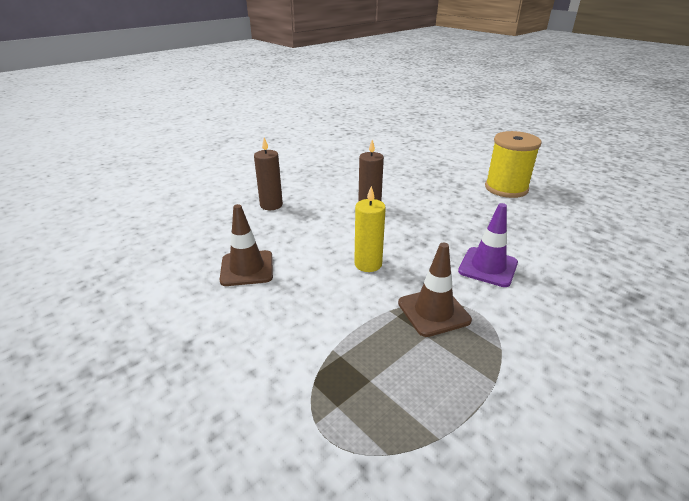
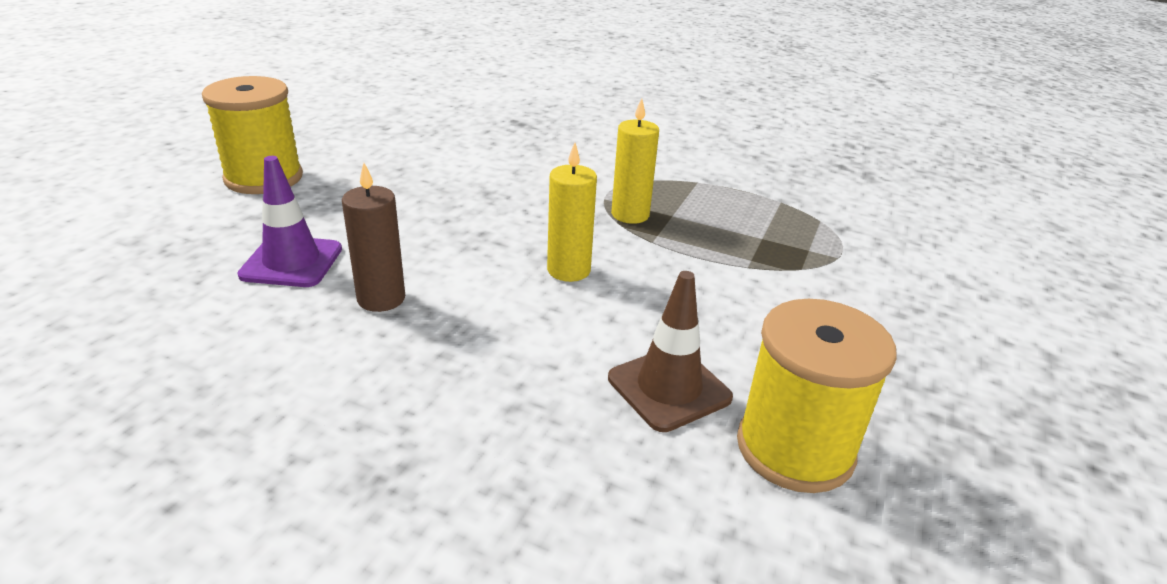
camera: 115 degrees left, 0 degrees up
(176, 292) = (795, 448): none -> yellow spool
(271, 205) = (415, 444): brown candle -> none
(433, 311) = (630, 215): brown traffic cone -> yellow candle
(488, 267) = (515, 188): purple traffic cone -> purple traffic cone (292, 262)

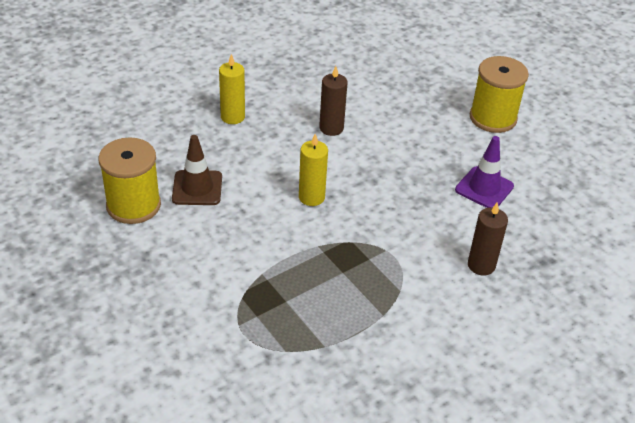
camera: 120 degrees right, 10 degrees up
(292, 262) = (384, 110): purple traffic cone -> purple traffic cone (484, 188)
(563, 148) = (481, 265): none -> brown candle
(630, 215) = (356, 252): yellow candle -> yellow candle (232, 117)

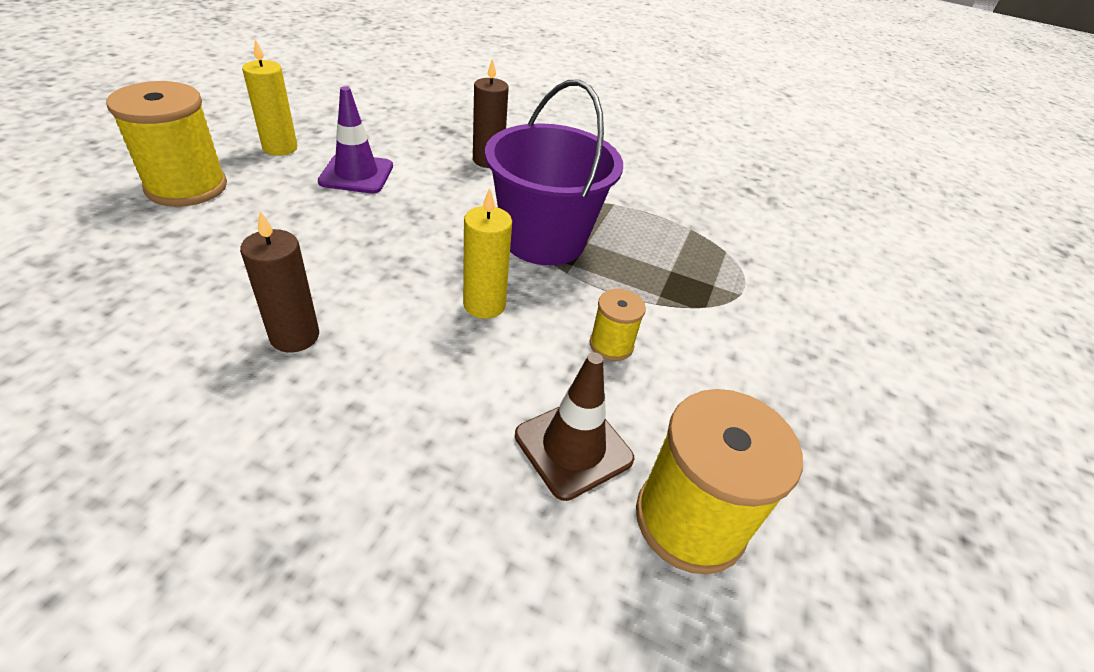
camera: 125 degrees left, 0 degrees up
(232, 117) = (329, 498): yellow candle -> yellow candle (280, 148)
(245, 233) = (611, 345): none -> yellow spool
(358, 250) = (544, 239): none -> purple bucket

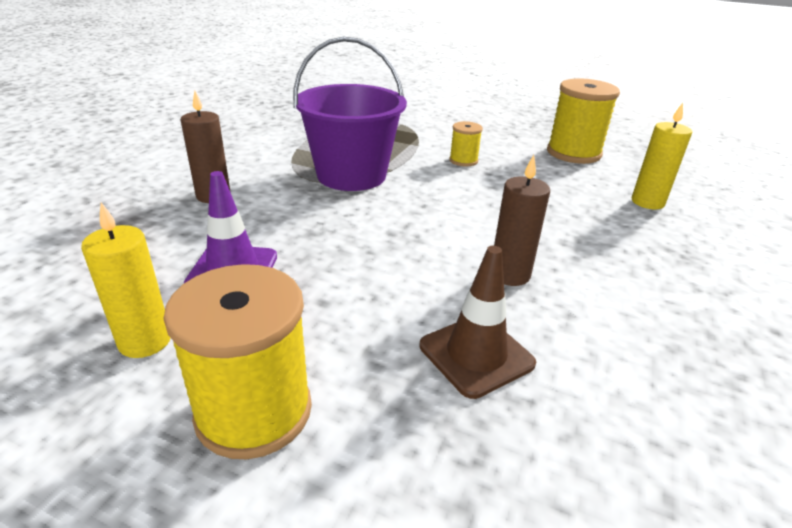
camera: 85 degrees left, 10 degrees down
(484, 305) = (440, 198): yellow candle -> yellow candle (647, 202)
(573, 447) = (549, 175): brown traffic cone -> brown traffic cone (476, 354)

